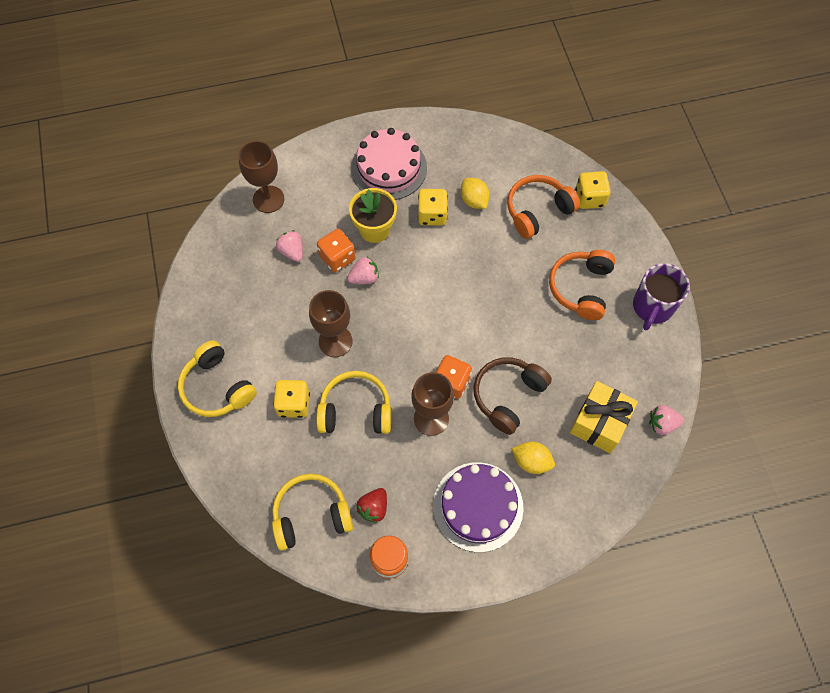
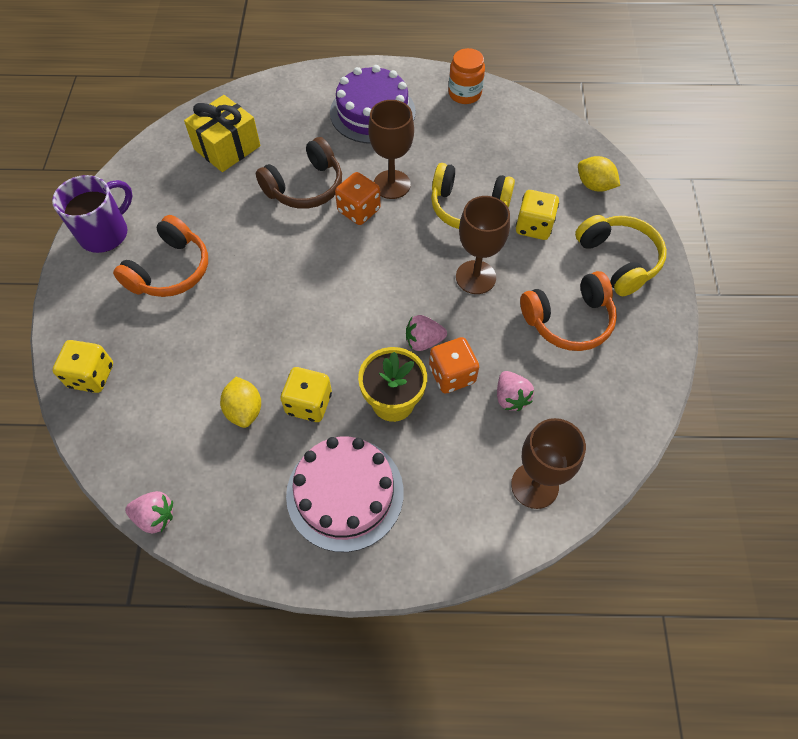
camera: 165 degrees left, 5 degrees down
(311, 515) = (530, 136): yellow headphones -> none
(374, 508) = (469, 129): red strawberry -> none
(531, 461) = (308, 133): yellow lemon -> yellow lemon (594, 185)
(537, 211) = (168, 375): orange headphones -> orange headphones (568, 320)
(662, 424) = (168, 135): pink strawberry -> pink strawberry (155, 516)

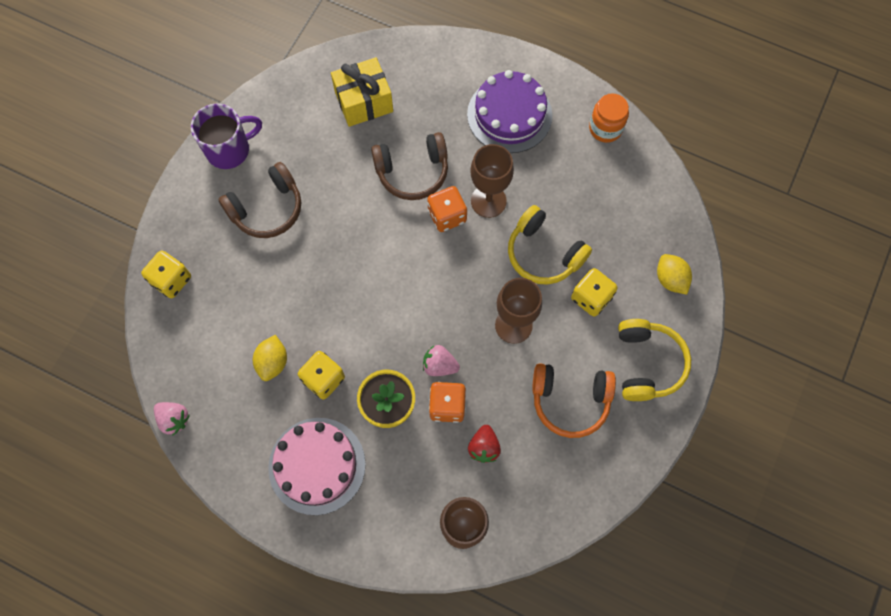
camera: 25 degrees right, 10 degrees up
(170, 270) = (267, 209): orange headphones -> brown headphones
(511, 397) = (484, 447): pink strawberry -> red strawberry

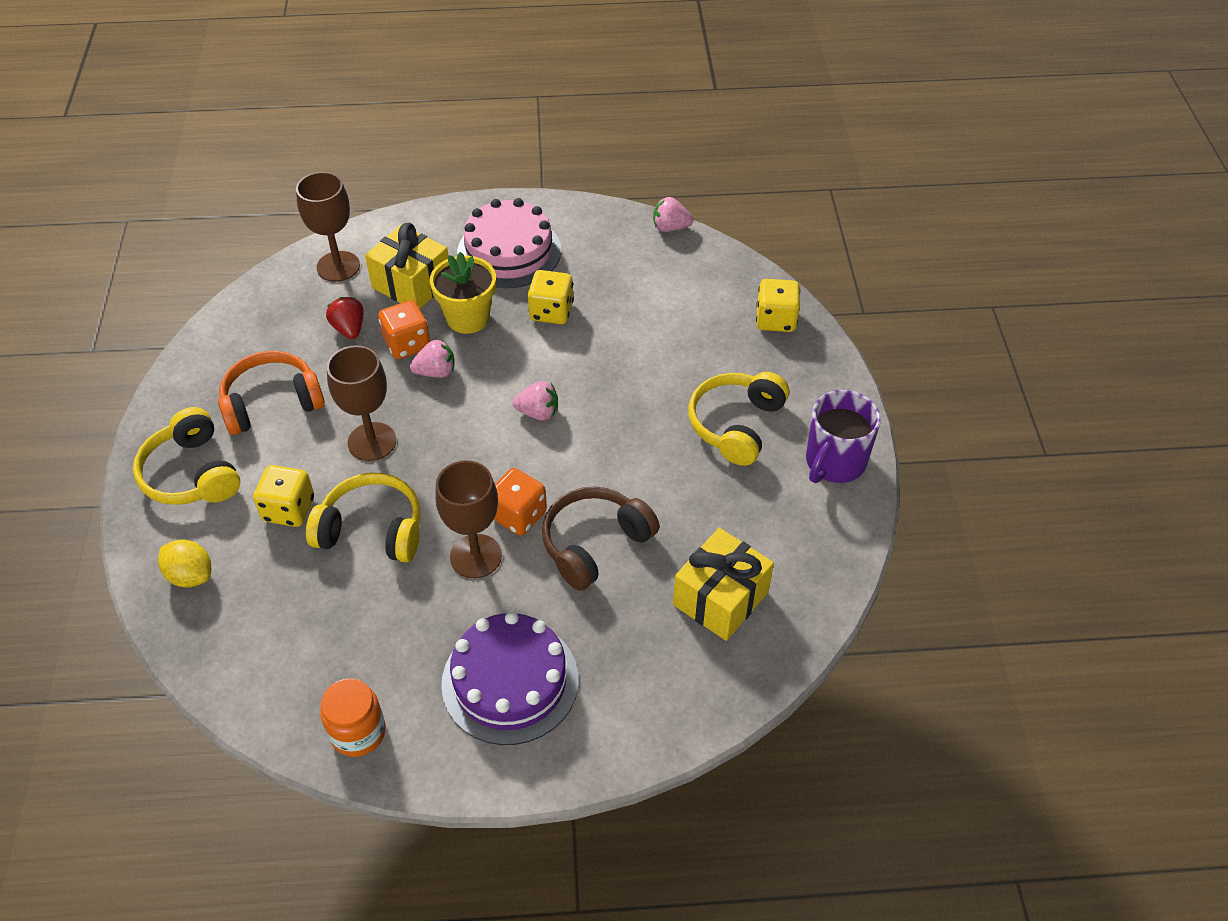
camera: 150 degrees right, 20 degrees down
(267, 209) = (736, 425): brown headphones -> yellow headphones
(273, 362) = (613, 302): yellow lemon -> none
(388, 289) = (538, 413): none -> pink strawberry
(413, 471) = (412, 284): none -> yellow gift

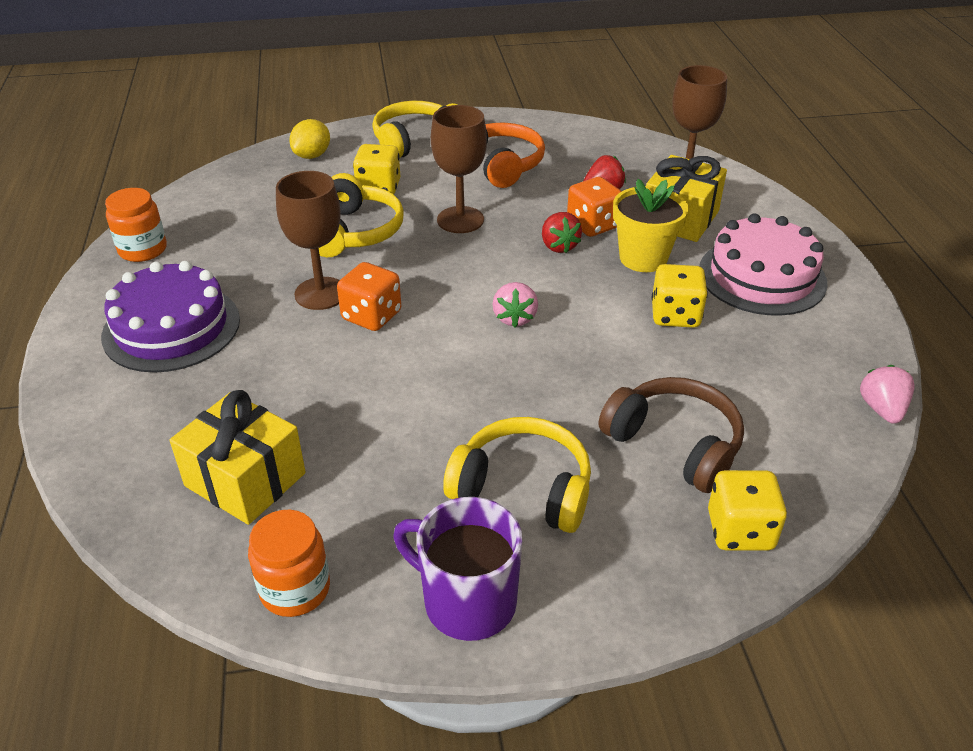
camera: 85 degrees right, 10 degrees down
(436, 372) = (558, 246): pink strawberry -> red strawberry
(595, 544) = (331, 372): brown headphones -> brown headphones (674, 444)
(826, 558) = (295, 589): none -> orange jar

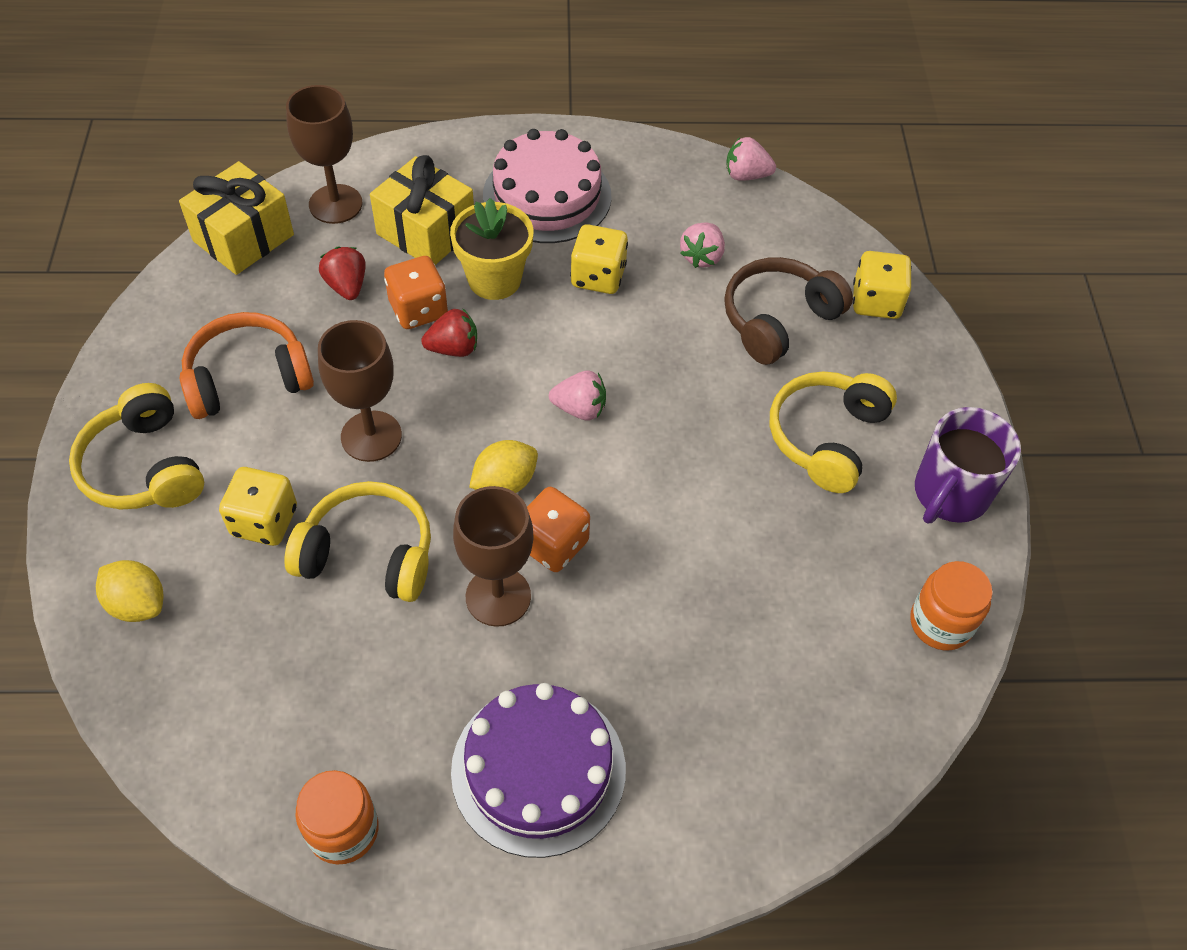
camera: 85 degrees left, 15 degrees up
(245, 479) = (807, 670): yellow gift -> yellow gift (243, 238)
(428, 286) = (505, 482): none -> yellow lemon
(737, 382) = (702, 256): none -> pink strawberry

